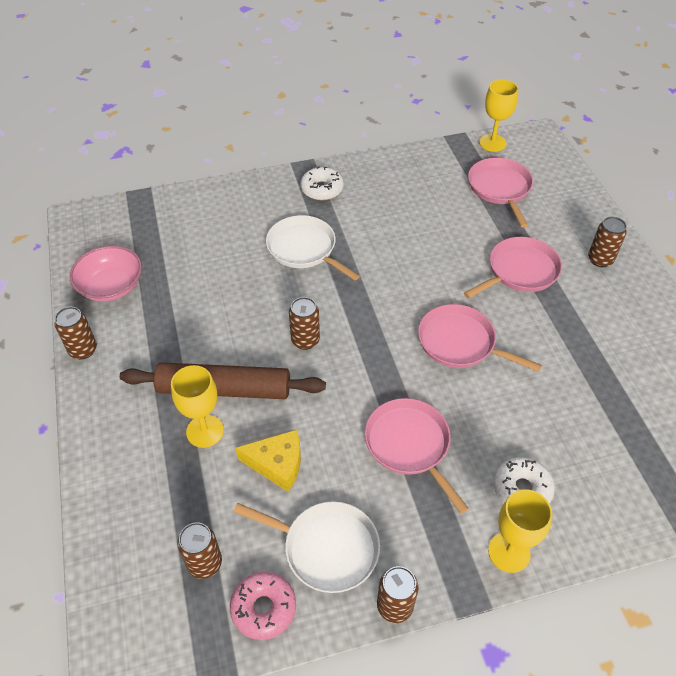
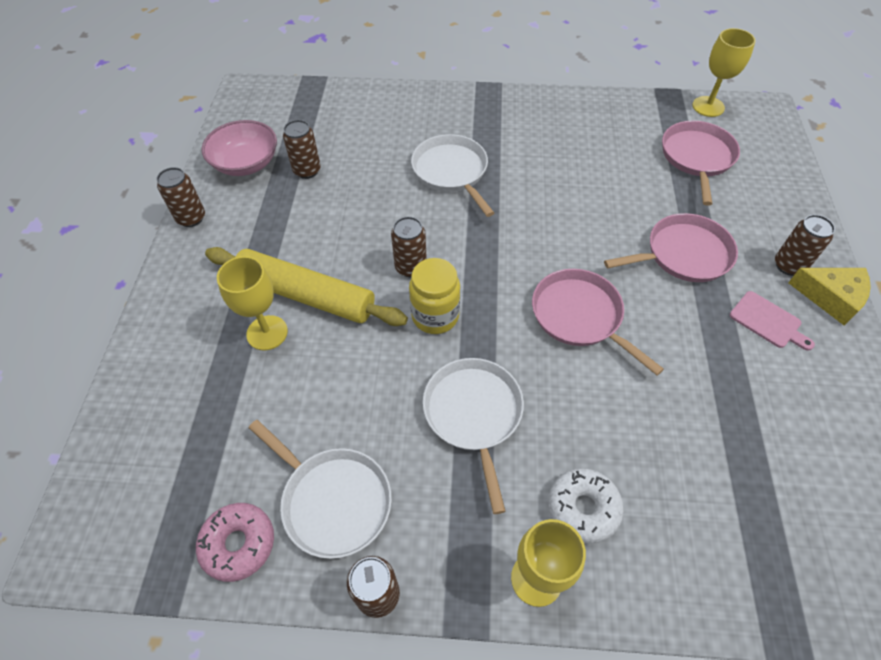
camera: 20 degrees right, 5 degrees up
(204, 563) = (203, 473): brown can -> brown can (307, 170)
(224, 389) = (306, 295): brown rolling pin -> yellow rolling pin
(277, 464) = (323, 390): yellow cheese -> yellow cheese (830, 297)
(322, 189) = (497, 115): white donut -> none
(344, 375) = (435, 316): none -> yellow jar
(409, 445) = (473, 414): pink pan -> white pan
(601, 307) = (768, 321): none -> pink cutting board

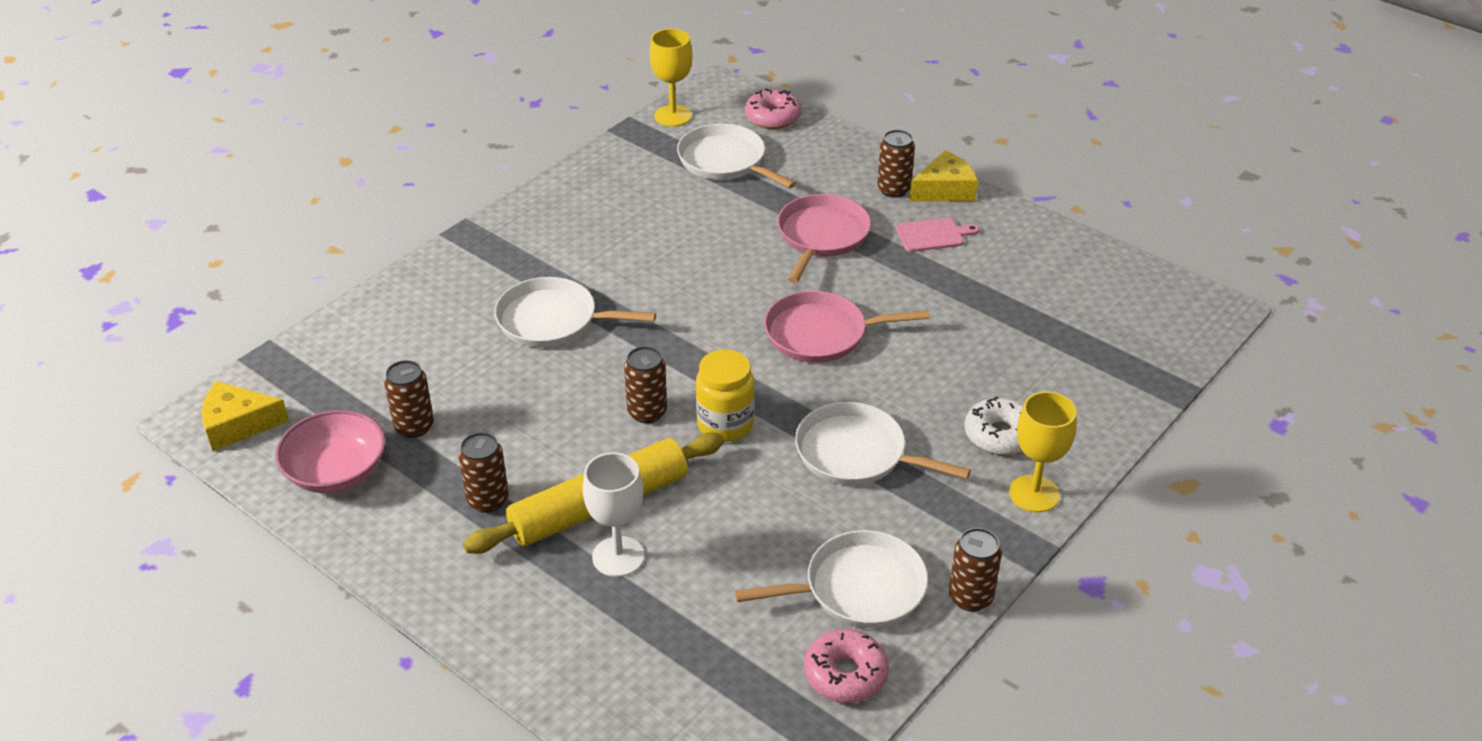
camera: 55 degrees left, 15 degrees down
(191, 218) = (372, 556): brown can -> brown can (488, 500)
(253, 106) = (238, 425): none -> yellow cheese
(267, 333) = (618, 556): yellow goblet -> white goblet
(697, 157) = (725, 161): pink pan -> white pan
(775, 153) = (772, 117): none -> pink donut

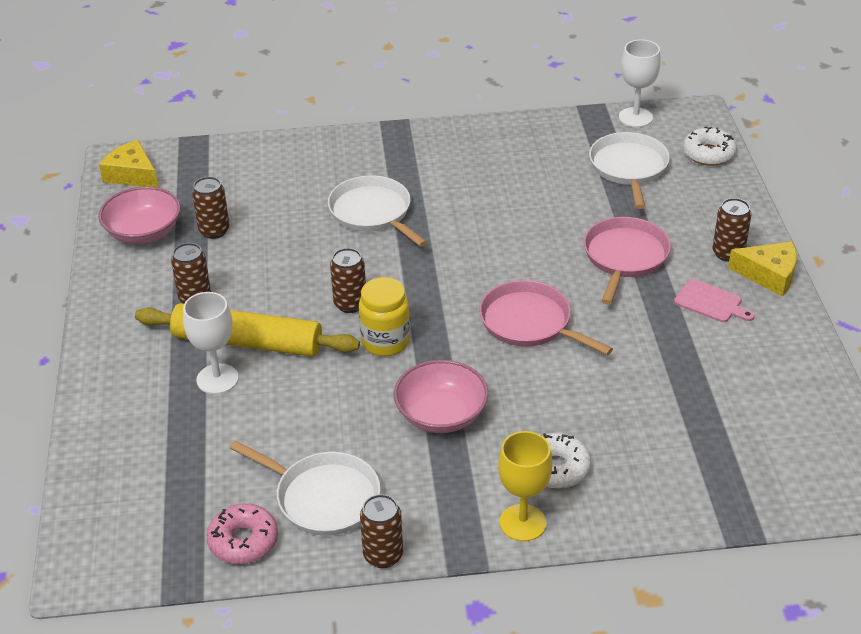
camera: 45 degrees right, 0 degrees up
(673, 116) = (635, 117): yellow goblet -> white goblet
(772, 117) = (708, 154): pink donut -> white donut
(821, 236) = (624, 257): pink pan -> pink pan turned 45 degrees counterclockwise
(856, 453) = (441, 414): white pan -> pink bowl

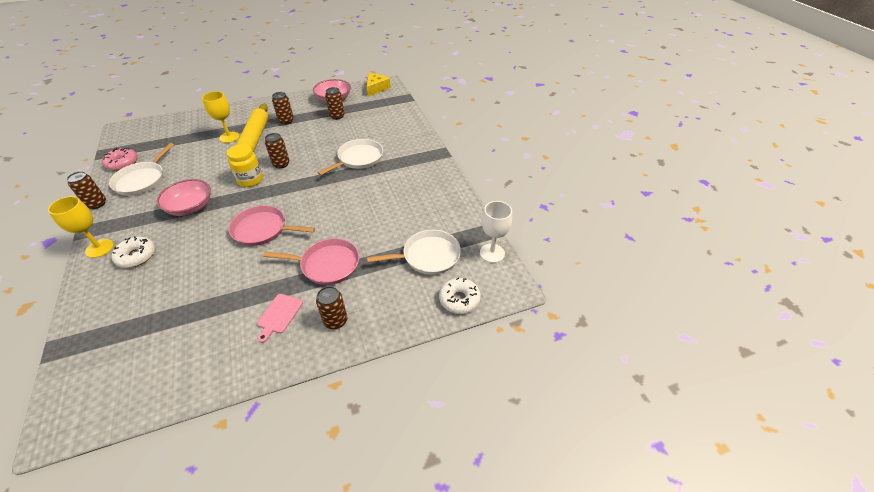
camera: 75 degrees right, 5 degrees up
(217, 379) = (229, 137): white goblet -> yellow goblet
(529, 322) = (262, 229): pink pan -> pink pan turned 105 degrees counterclockwise
(769, 275) = (311, 349): yellow cheese -> none

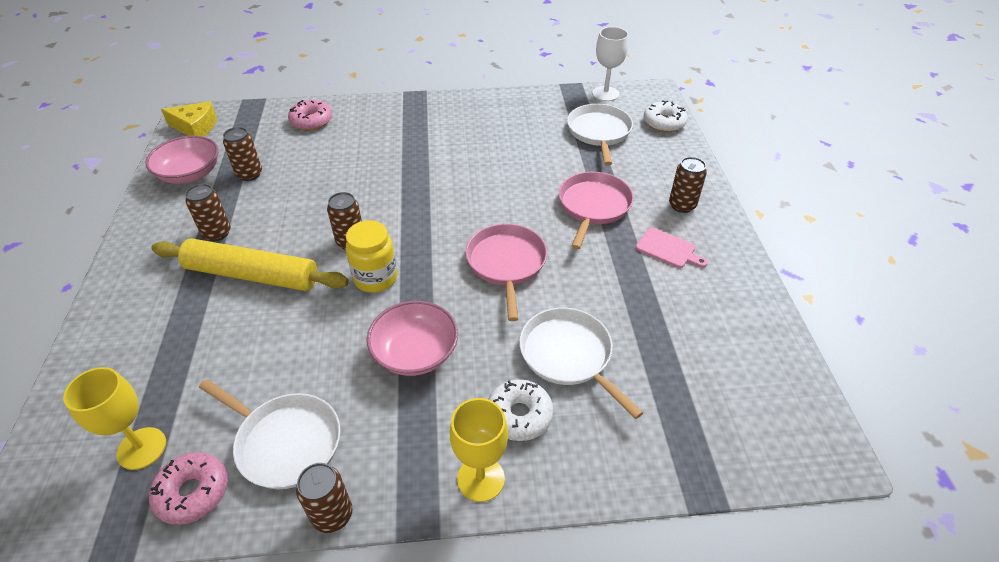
camera: 75 degrees left, 0 degrees up
(229, 137) = (215, 310): yellow goblet -> yellow goblet (141, 448)
(262, 229) = (506, 263): pink pan -> pink pan turned 150 degrees clockwise
(358, 158) = (384, 163): white pan -> white pan (568, 355)
(376, 88) = (195, 127): yellow cheese -> yellow cheese turned 150 degrees clockwise
(395, 121) = (311, 121): none -> pink donut

